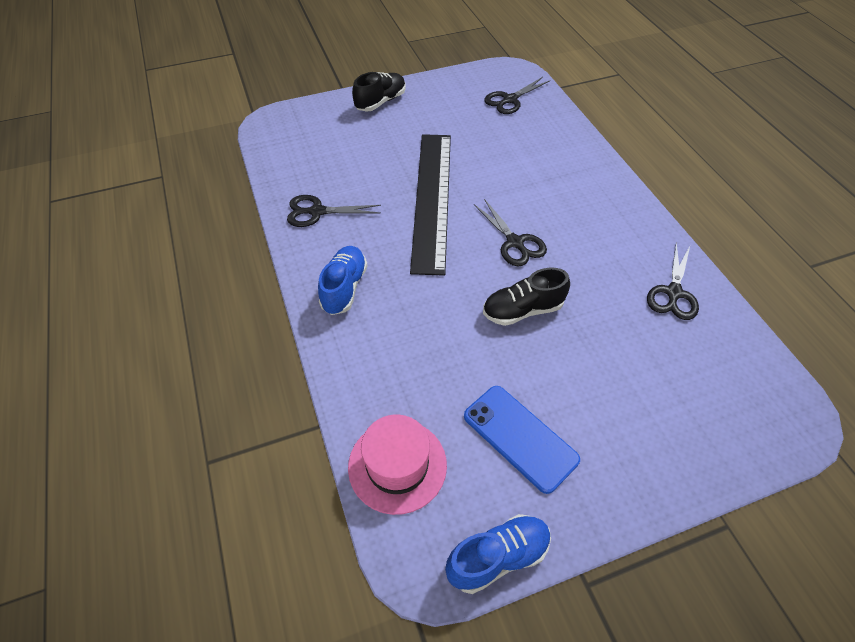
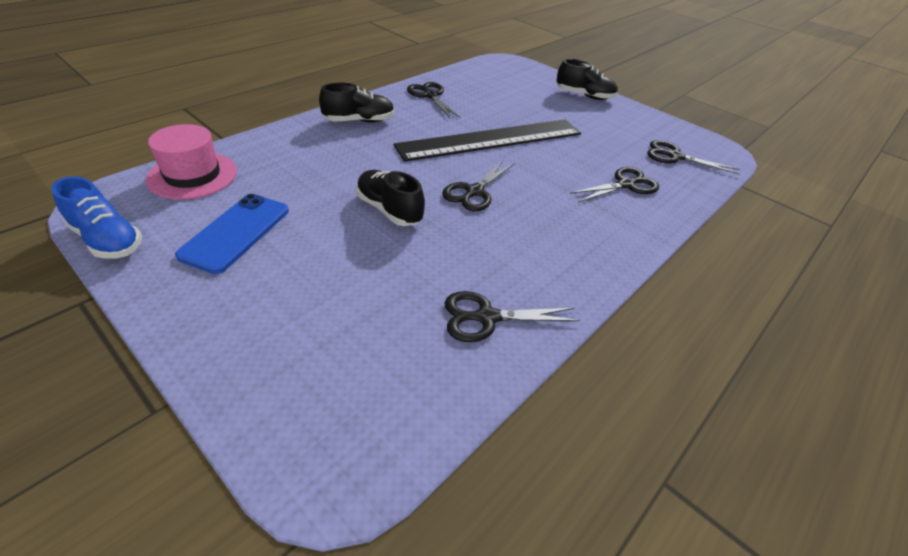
camera: 60 degrees right, 10 degrees down
(344, 288) = (359, 121): blue shoe -> black shoe
(539, 147) = (625, 185): none -> black scissors

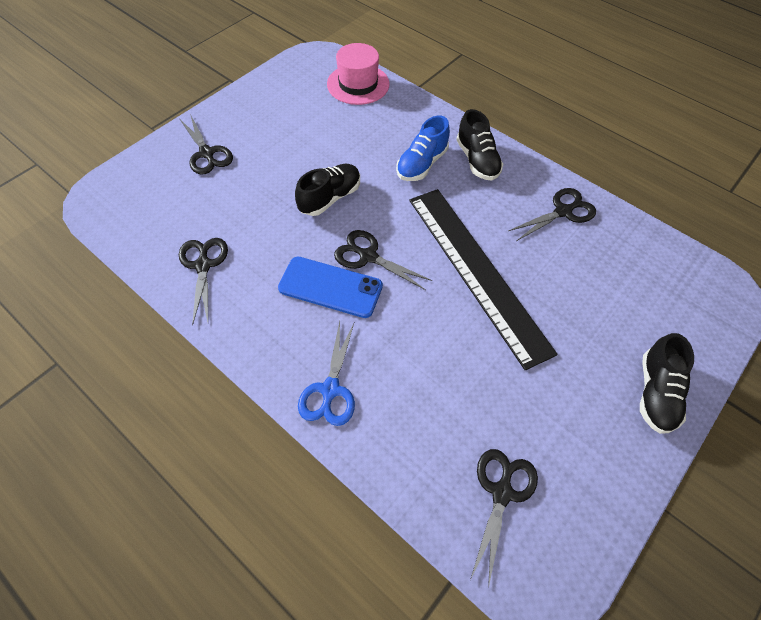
camera: 90 degrees right, 15 degrees up
(107, 240) = (280, 70): blue shoe -> blue shoe (421, 164)
(236, 232) = (293, 121): blue phone -> blue phone (330, 287)
(625, 185) = (410, 405): black scissors -> black scissors (207, 153)
(625, 224) = (330, 389): none -> blue scissors

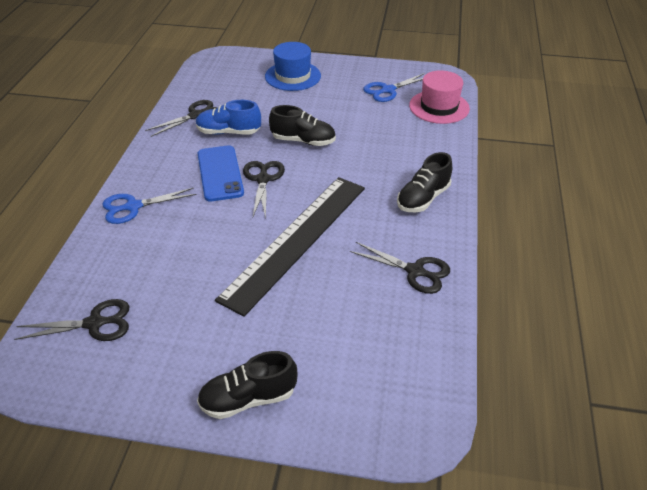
camera: 60 degrees right, 15 degrees down
(207, 153) = (293, 76): black scissors -> blue hat
(301, 101) = (388, 90): none -> blue scissors
(421, 164) = (385, 170): blue shoe -> blue shoe (228, 132)

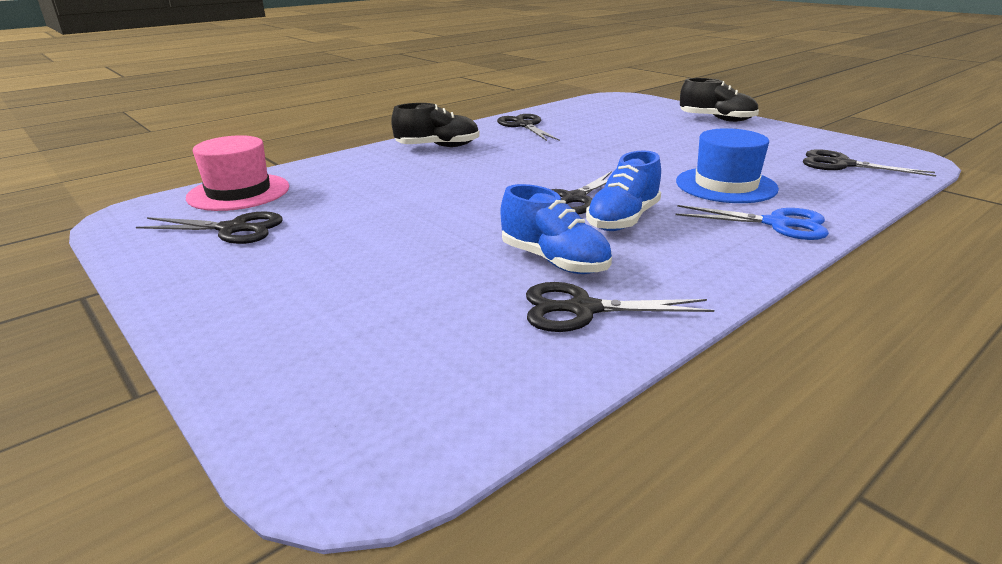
camera: 140 degrees left, 15 degrees down
(220, 173) = (623, 219): blue phone -> blue shoe
(293, 76) = (296, 312): blue hat -> blue hat (726, 185)
(296, 240) = (597, 157): black ruler -> none
(303, 141) = (464, 215): black shoe -> none
(388, 90) = (232, 229): blue scissors -> black scissors

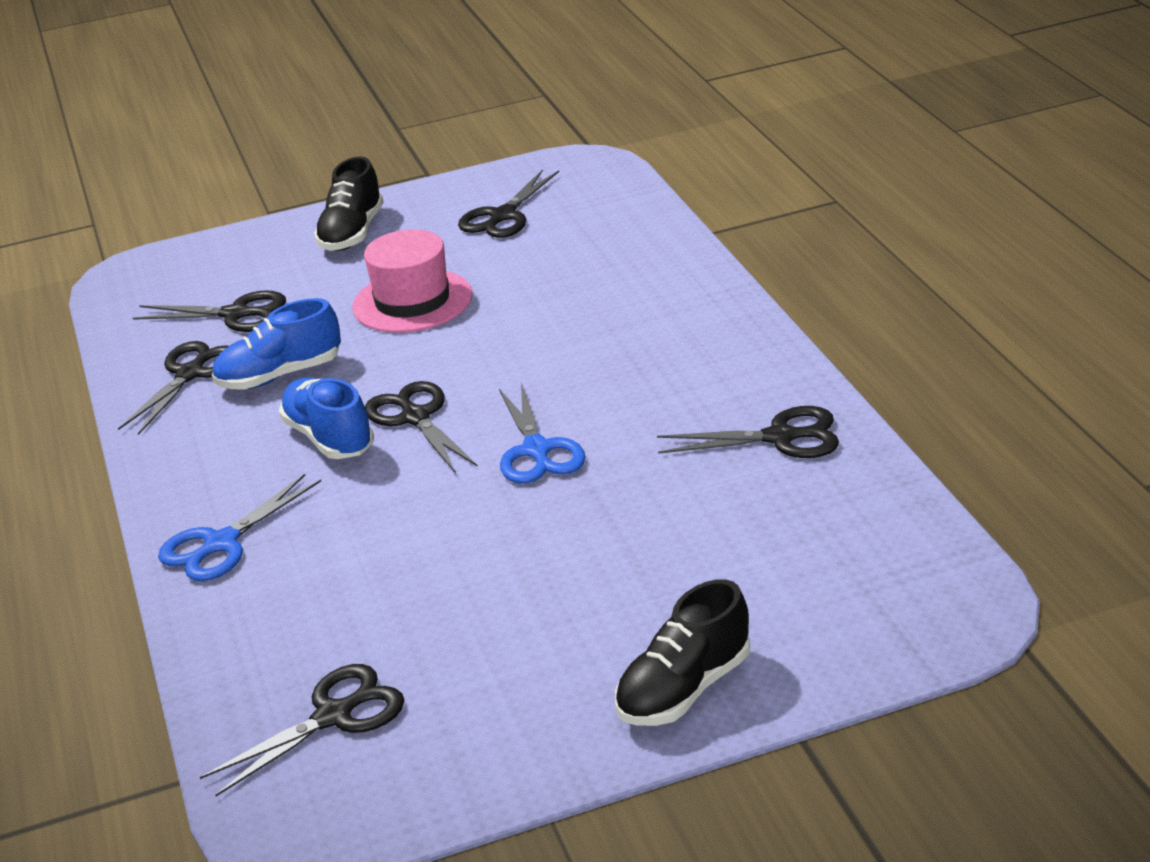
camera: 115 degrees right, 5 degrees up
(239, 192) = (612, 210): pink hat -> pink hat (412, 301)
(438, 147) = (705, 342): black shoe -> black shoe (352, 233)
(451, 320) = (235, 314): none -> black scissors
(579, 164) = (537, 450): none -> blue scissors
(726, 185) = (357, 553): blue hat -> none

